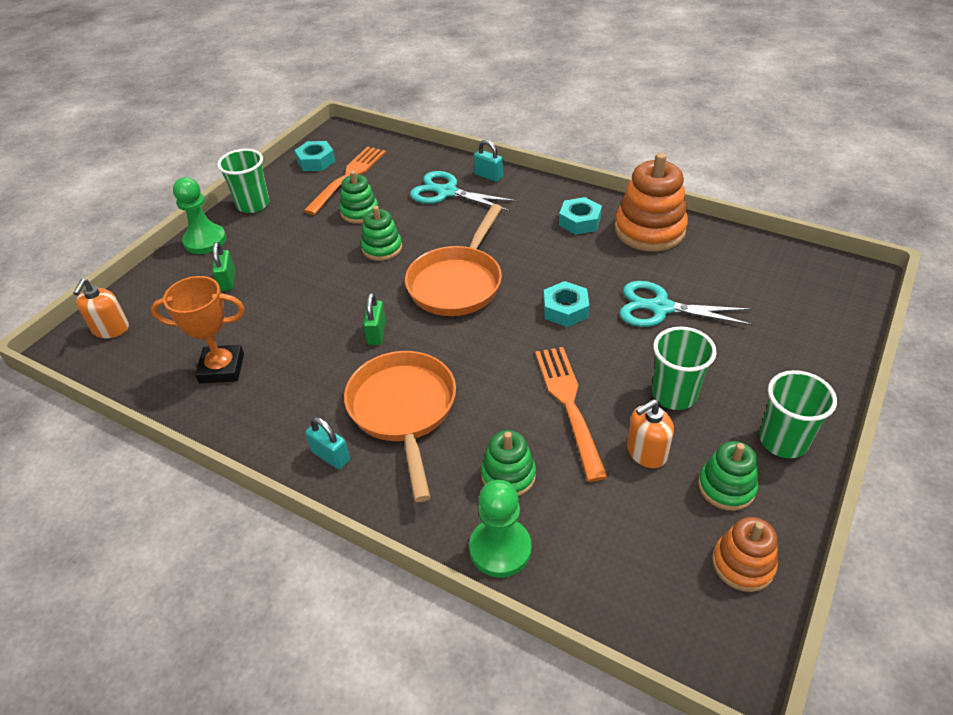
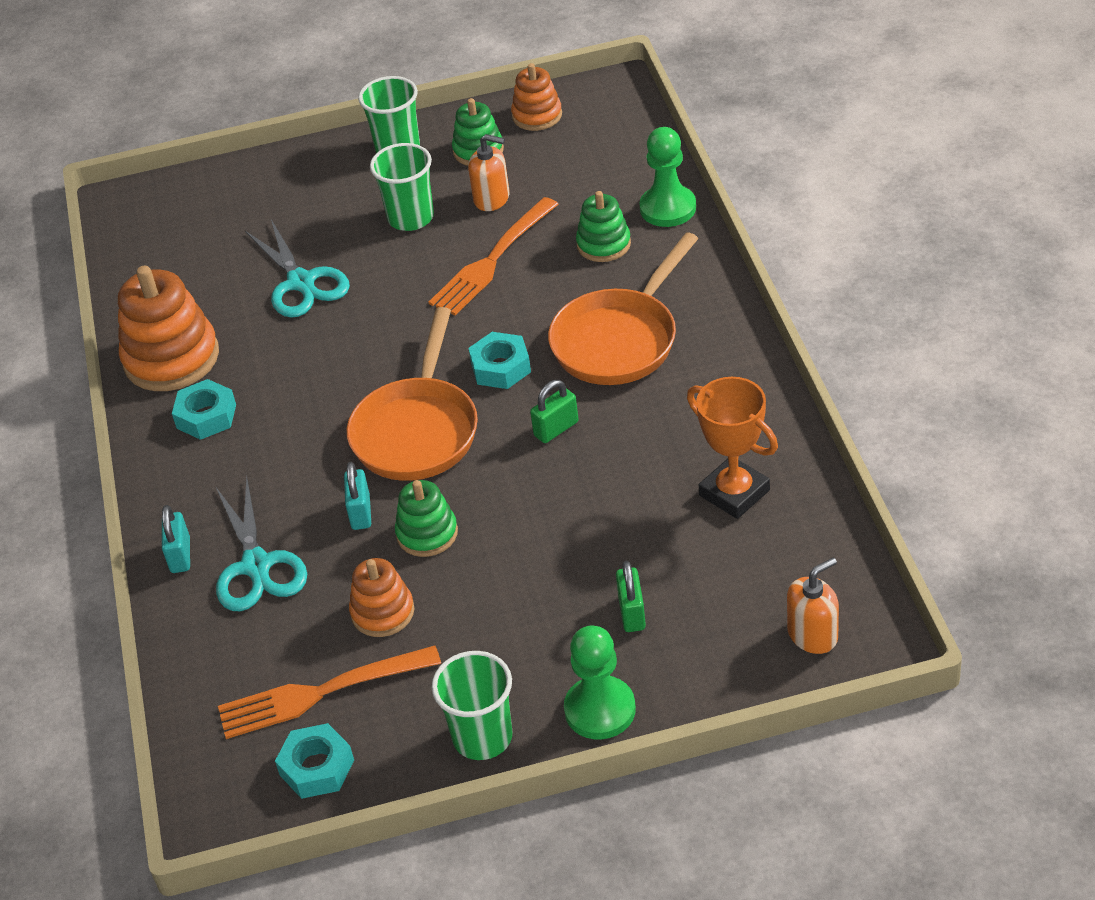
camera: 130 degrees left, 0 degrees up
(227, 281) = (632, 613): green padlock -> green padlock turned 45 degrees counterclockwise
(330, 456) = (716, 342): turquoise padlock -> turquoise padlock (360, 513)
(360, 212) = (382, 612): green stacking toy -> orange stacking toy
(457, 283) = (417, 431): orange pan -> orange pan turned 120 degrees clockwise
(565, 309) = (372, 335): turquoise nut -> turquoise nut (501, 367)

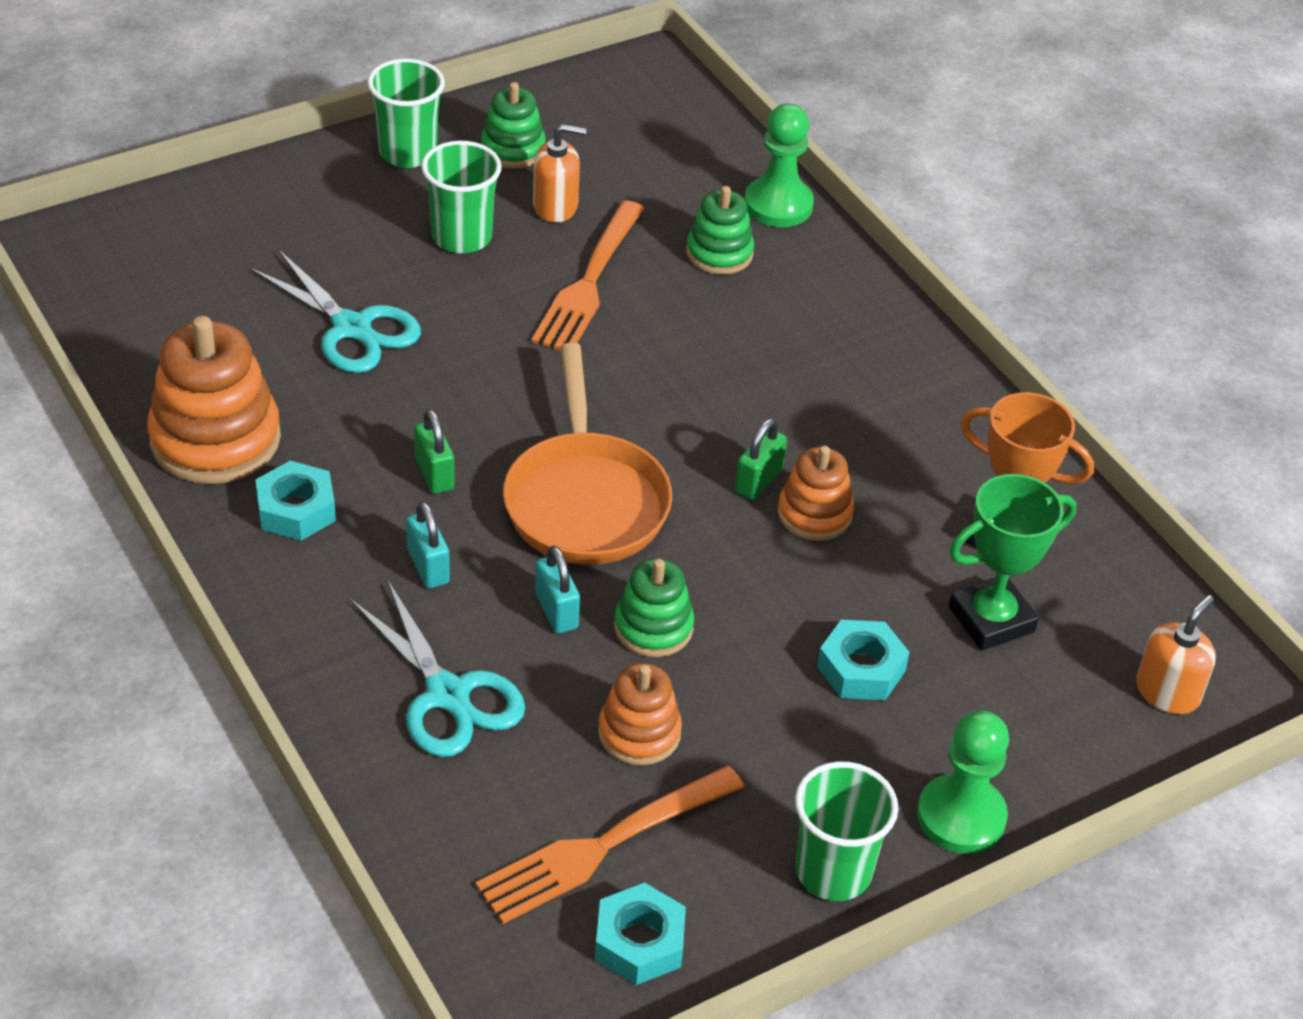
camera: 25 degrees left, 0 degrees up
(180, 555) = (338, 694): turquoise padlock -> turquoise padlock (428, 567)
(501, 367) = (657, 412): turquoise nut -> turquoise nut (861, 669)
(537, 115) = (569, 102): orange stacking toy -> orange stacking toy (814, 514)
(619, 340) = (788, 366): orange pan -> none
(632, 613) = (947, 694): green padlock -> green padlock (434, 474)
(693, 558) = (991, 619): none -> green trophy

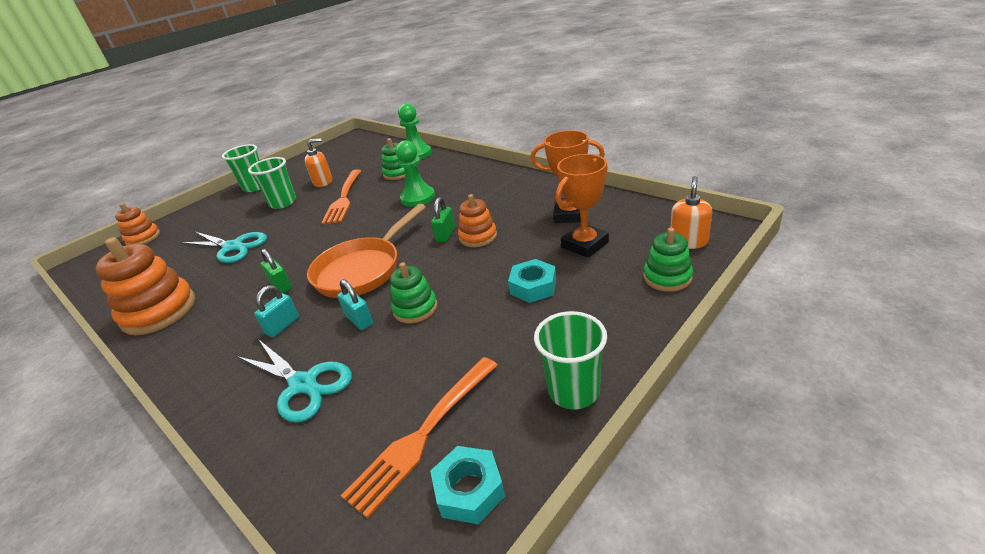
camera: 10 degrees left, 10 degrees down
(296, 510) = (205, 326): turquoise nut -> none
(428, 567) = (282, 326): turquoise padlock -> turquoise padlock turned 75 degrees clockwise
(513, 149) = (301, 173): green stacking toy -> green stacking toy (667, 277)
(585, 500) = (362, 270): orange pan -> orange pan turned 60 degrees clockwise
(639, 733) = (425, 361): orange stacking toy -> orange stacking toy (143, 238)
(961, 816) = (628, 332): green pawn -> green pawn (418, 198)
(991, 619) = (585, 245): green trophy -> orange trophy

